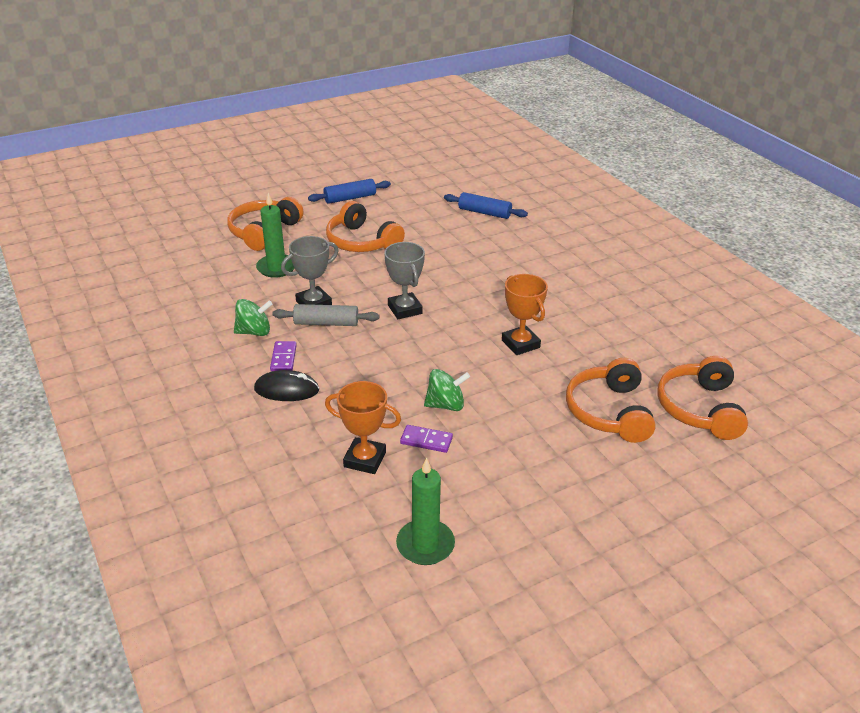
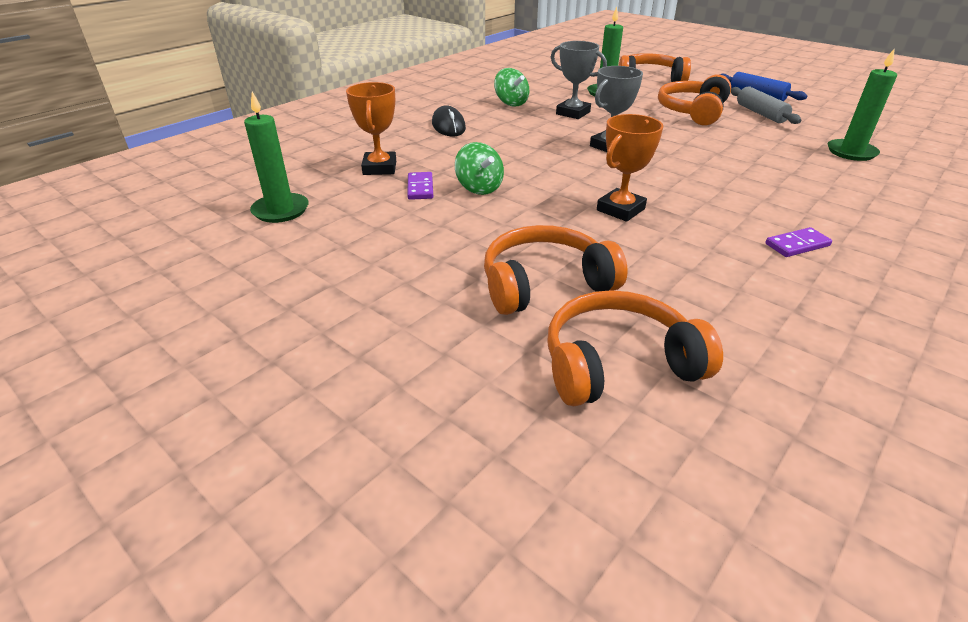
camera: 70 degrees right, 0 degrees up
(283, 358) = (487, 117): purple domino -> purple domino (797, 245)
(326, 323) = (550, 122): grey rolling pin -> grey rolling pin (760, 113)
(484, 212) = (851, 152): blue rolling pin -> green candle

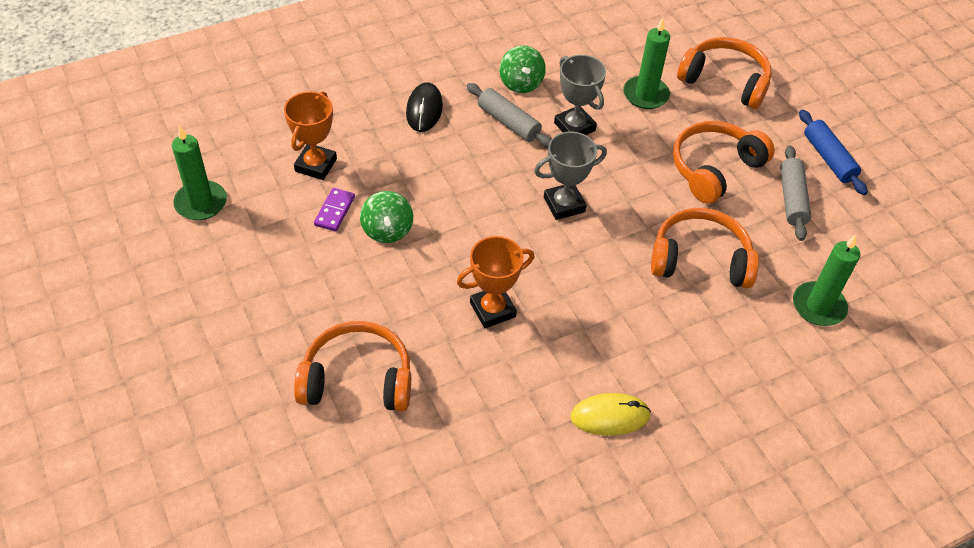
camera: 20 degrees right, 15 degrees up
(521, 120) = (508, 122): none -> grey rolling pin
(618, 364) = (351, 480): orange headphones -> orange headphones (700, 259)
(797, 245) = (610, 416): purple domino -> yellow mouse

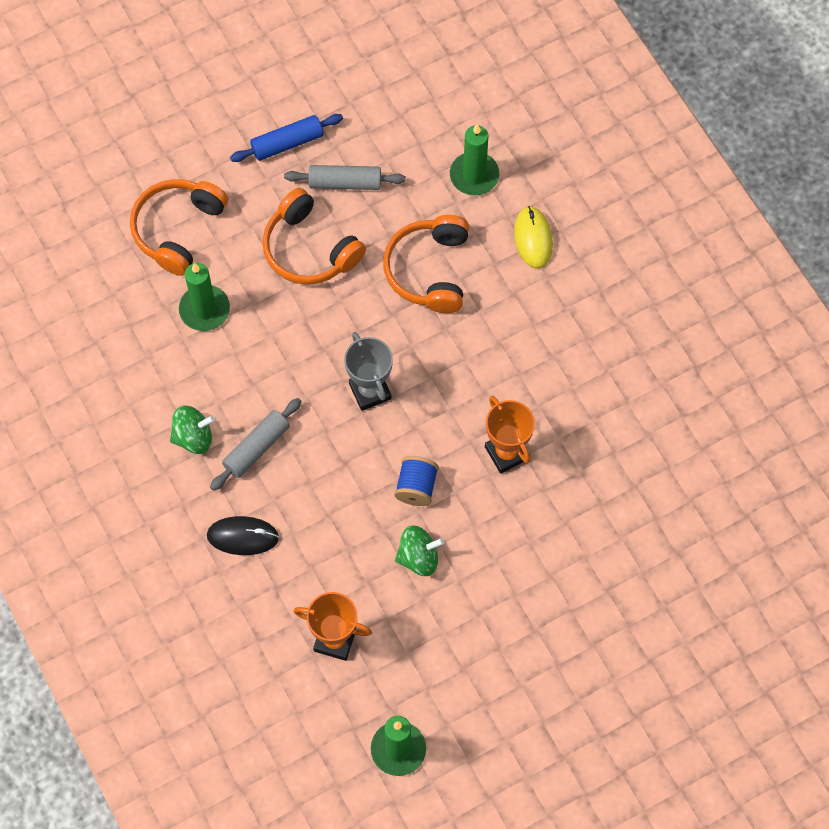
camera: 90 degrees left, 15 degrees up
(334, 211) = (398, 612): purple domino -> none
(357, 379) = (596, 565): orange headphones -> none
(460, 233) = (416, 487): none -> blue spool
(574, 127) = (258, 381): grey trophy -> none
(610, 416) = (609, 353): yellow mouse -> yellow mouse (533, 238)

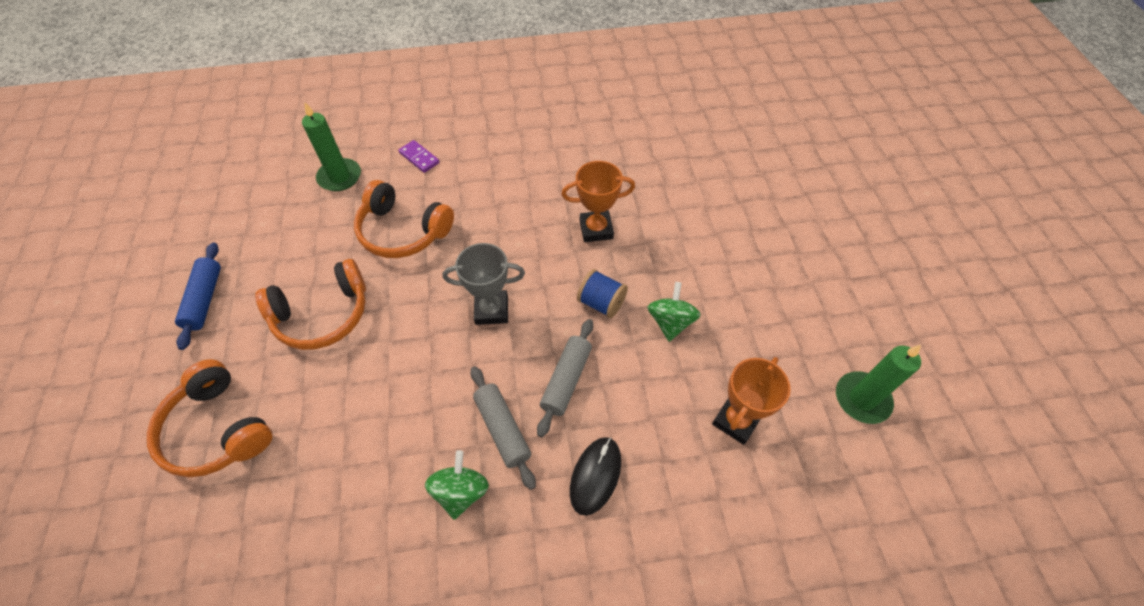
camera: 70 degrees left, 10 degrees down
(204, 310) = (323, 431): green candle -> none
(345, 183) = (278, 266): grey rolling pin -> grey rolling pin (566, 380)
(533, 238) = (419, 158): yellow mouse -> purple domino

